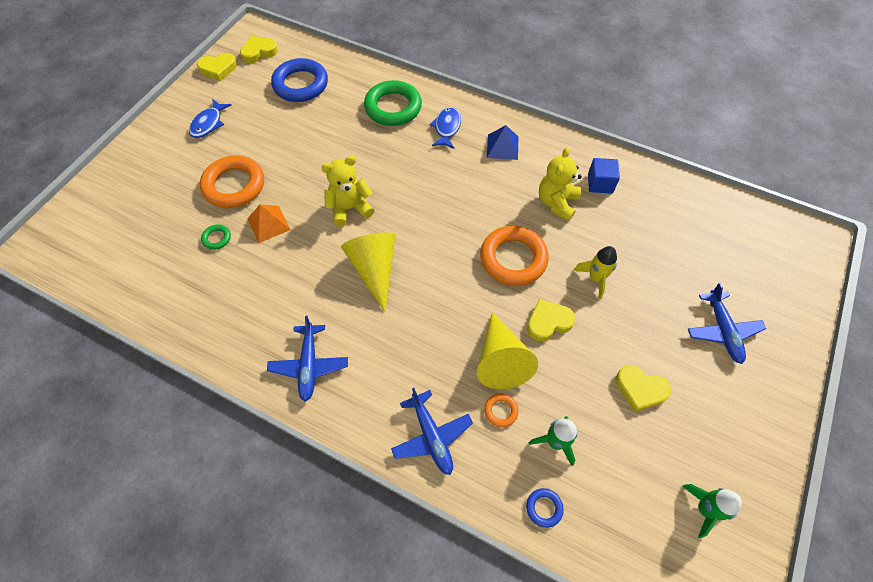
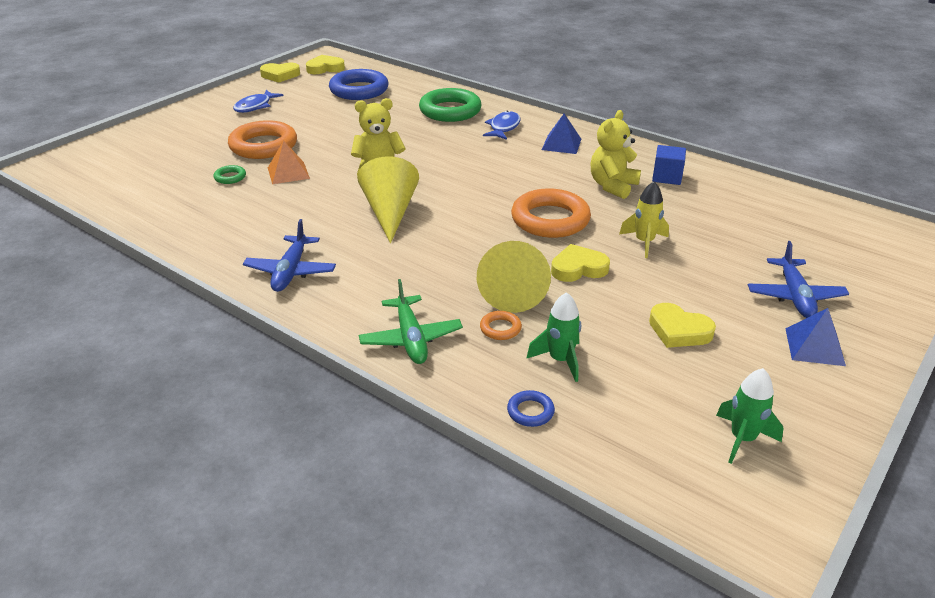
camera: 10 degrees right, 25 degrees down
(431, 436) = (411, 338): blue plane -> green plane
(744, 391) = (814, 346): none -> blue pyramid

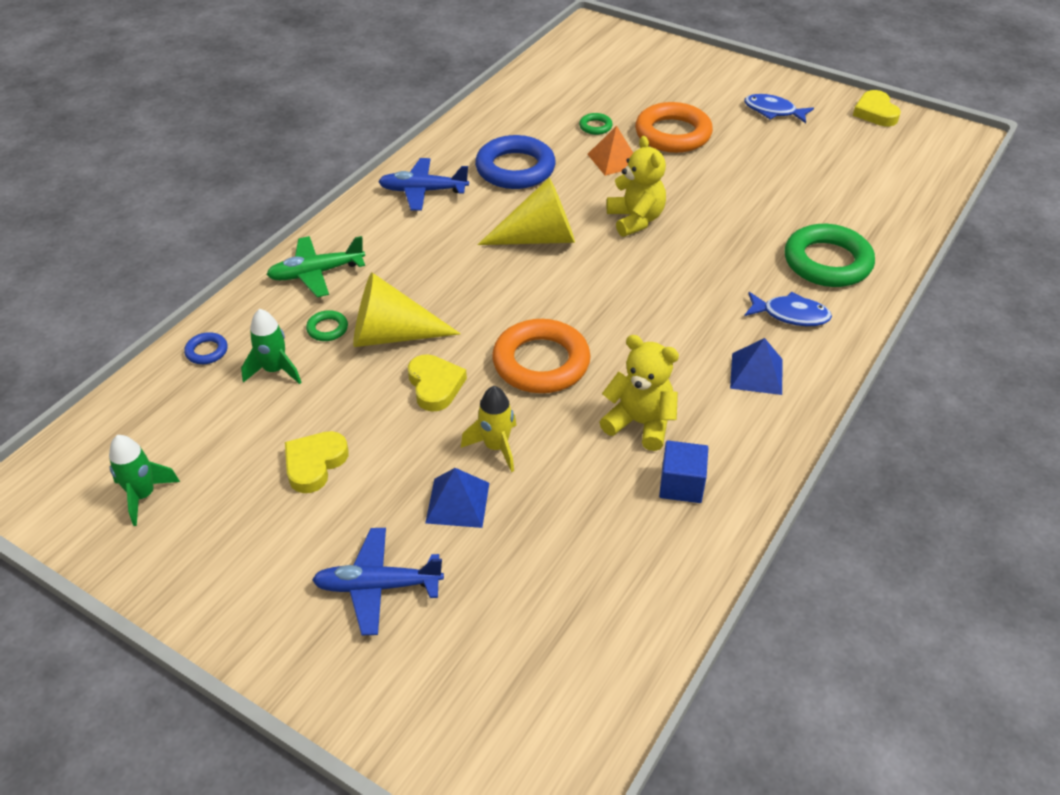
camera: 85 degrees right, 10 degrees up
(325, 68) = (918, 142): yellow heart -> none
(359, 90) = (859, 178): blue ring -> blue ring (515, 169)
(500, 328) = (327, 329): orange ring -> green ring
(814, 346) = (276, 586): blue pyramid -> blue pyramid (458, 502)

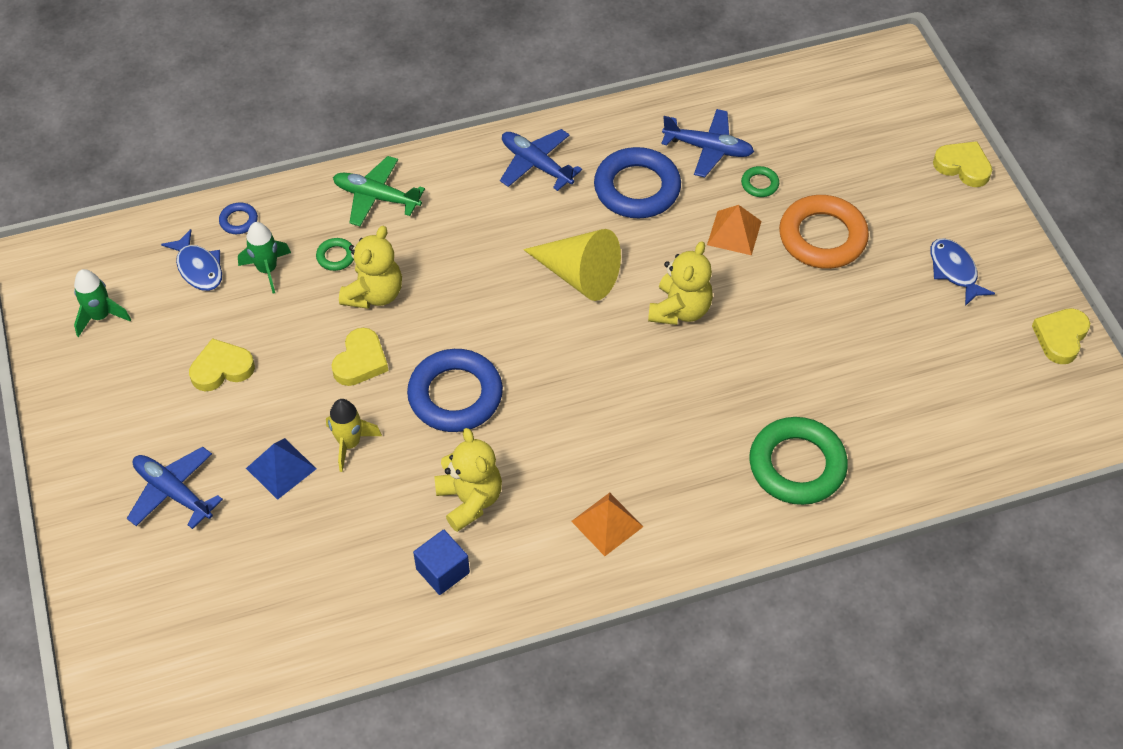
camera: 40 degrees right, 10 degrees up
(391, 335) = (374, 294): yellow cone -> yellow teddy bear
(536, 124) = (708, 148): none -> blue plane
(541, 362) = (455, 395): orange ring -> blue ring
(706, 60) = (963, 166): none -> yellow heart
(756, 373) = (607, 523): blue pyramid -> orange pyramid
(791, 315) = (700, 492): blue fish -> blue fish (198, 268)

